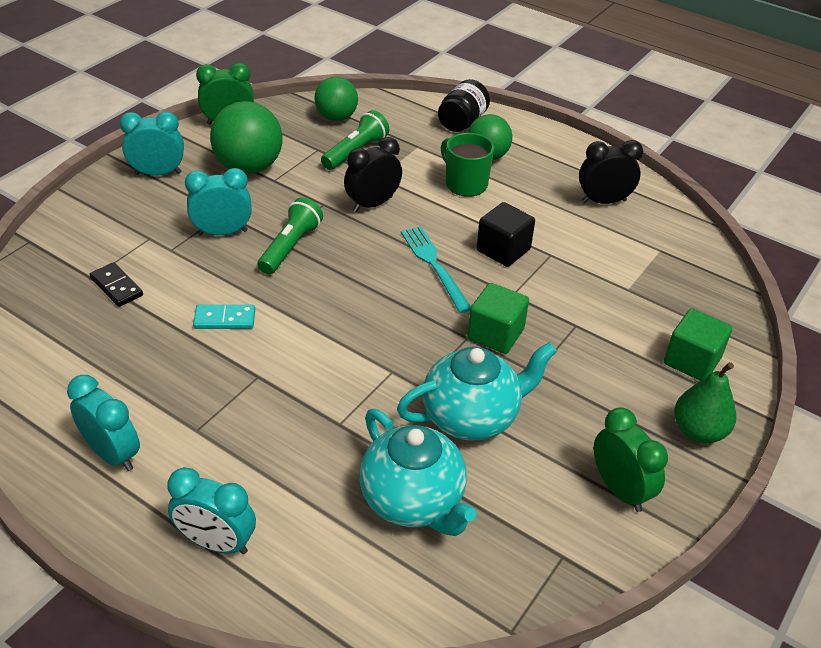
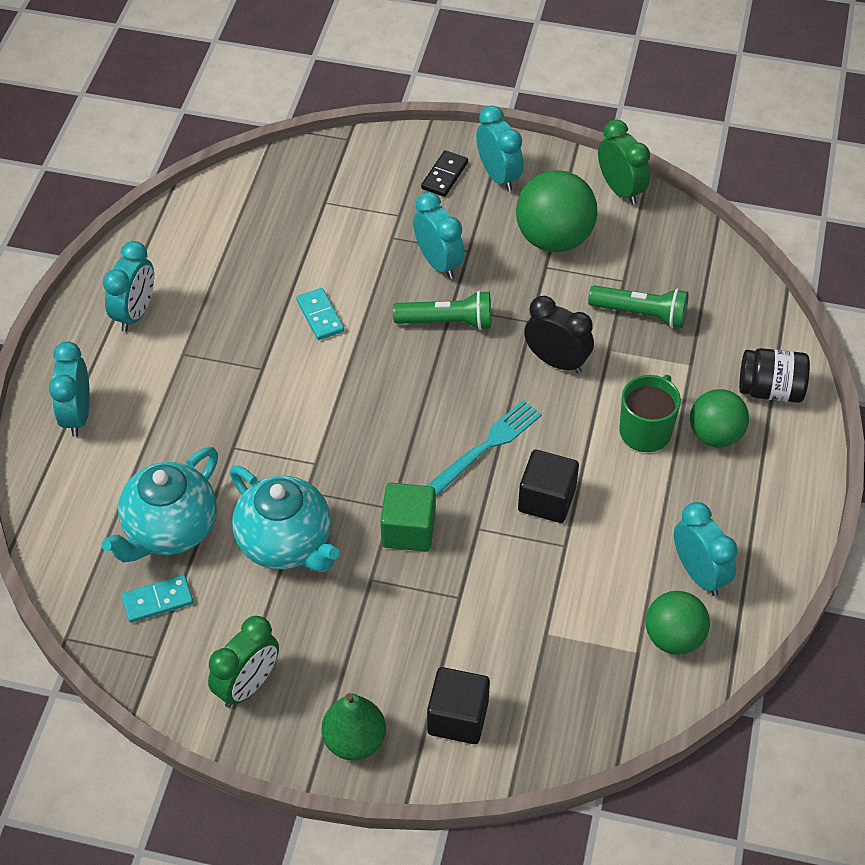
camera: 70 degrees right, 10 degrees up
(116, 287) = (321, 224): black domino -> black domino (444, 175)
(336, 117) = (695, 273): green ball -> green ball (673, 638)
(496, 534) = (158, 601): none -> turquoise domino
(603, 201) = (699, 574): black clock -> turquoise clock
(692, 361) = (458, 717): green cube -> black cube

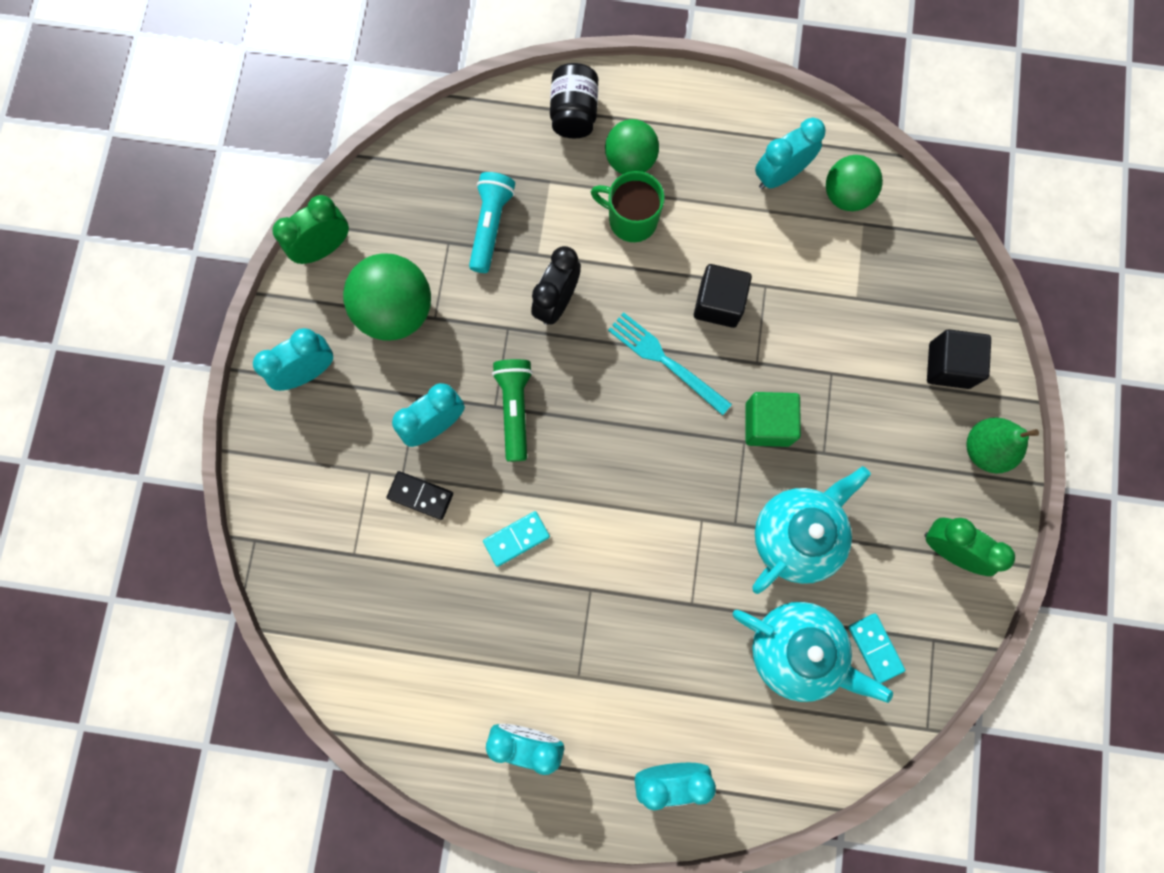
camera: 95 degrees left, 25 degrees up
(444, 175) = (309, 428): black domino -> black domino (420, 496)
(641, 314) = (491, 226): green flashlight -> turquoise flashlight

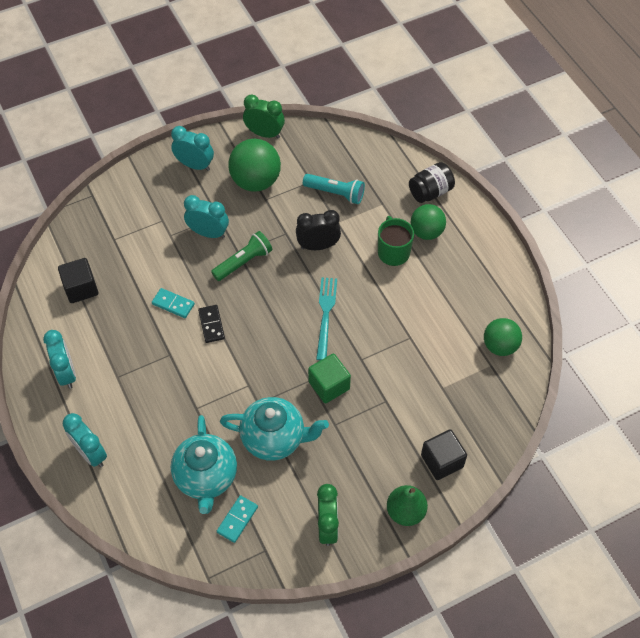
camera: 55 degrees right, 20 degrees down
(420, 496) = (165, 249): black domino -> black domino (211, 325)
(491, 226) = (335, 193): turquoise flashlight -> turquoise flashlight turned 45 degrees clockwise
(718, 303) = (380, 320): black cube -> black cube (81, 288)
(780, 175) = (482, 306): turquoise clock -> none

